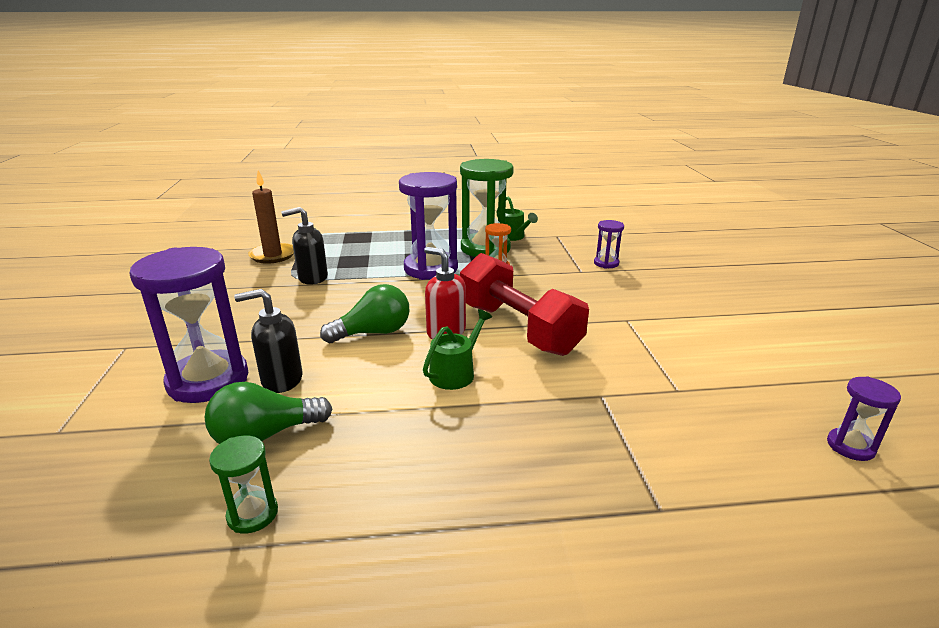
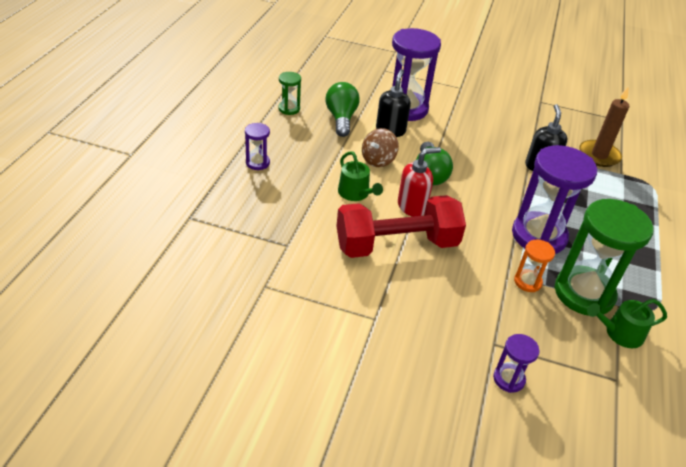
camera: 110 degrees right, 15 degrees up
(367, 373) = (378, 160): none -> brown spinning top
(850, 446) = (151, 331): purple hourglass -> purple hourglass (257, 163)

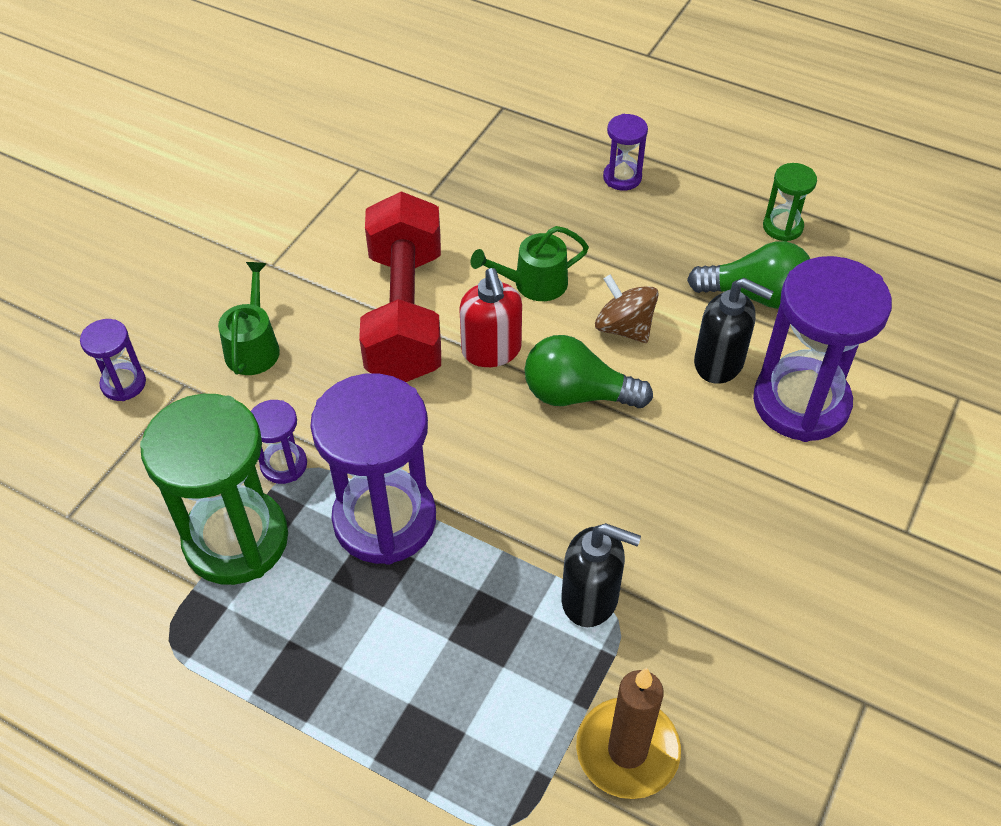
camera: 105 degrees right, 10 degrees up
(527, 282) = (284, 465): orange hourglass -> purple hourglass
(620, 333) = (141, 559): green watering can -> green watering can (253, 347)

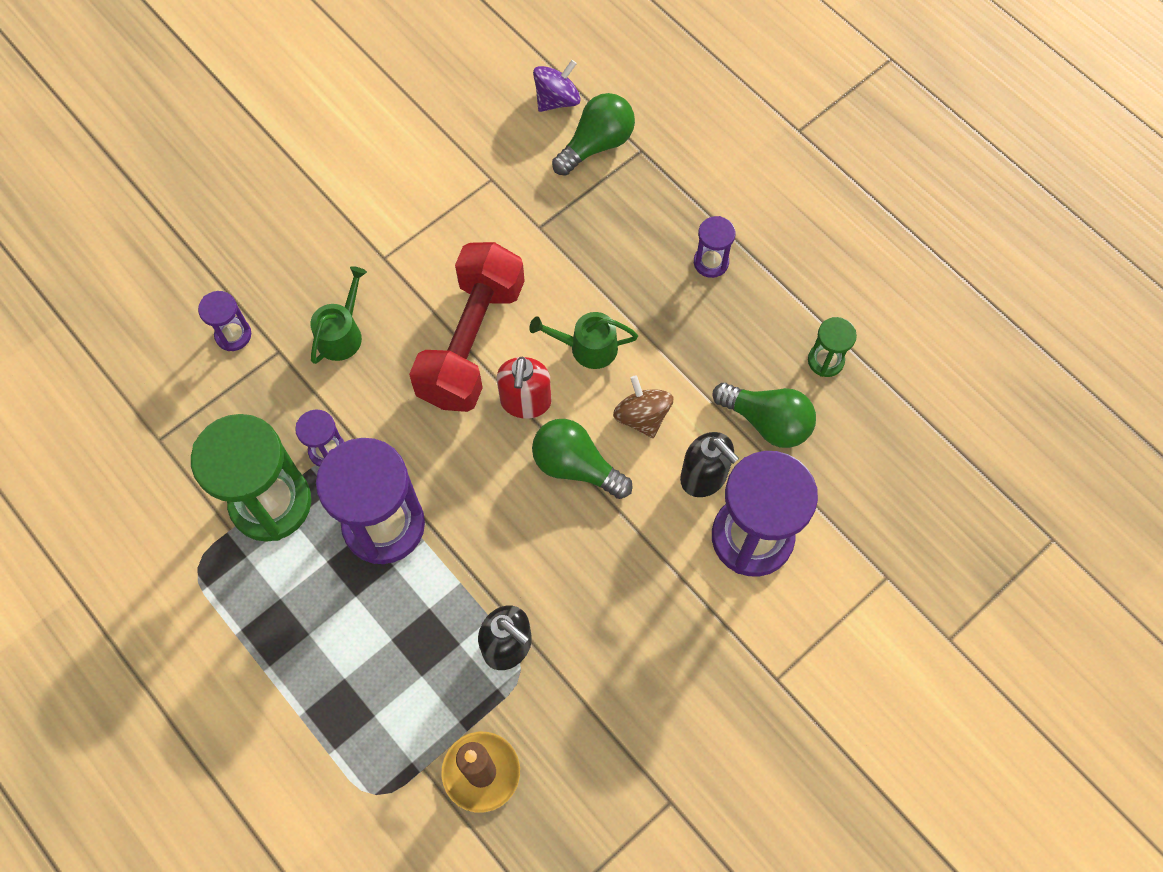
camera: 20 degrees right, 15 degrees up
(397, 88) = (557, 100): none -> purple spinning top
(455, 113) = (596, 145): none -> green light bulb

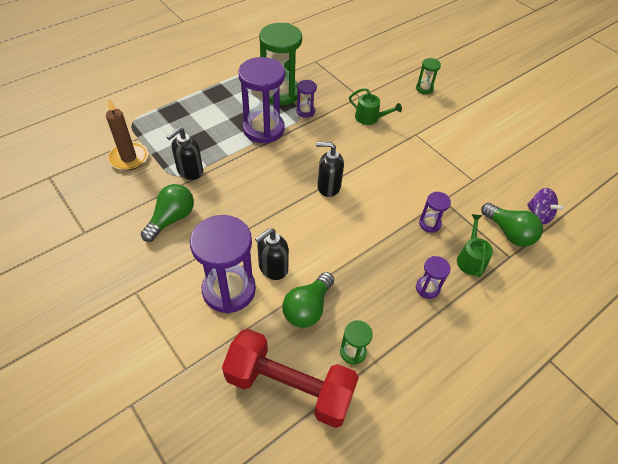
camera: 90 degrees right, 15 degrees down
(233, 335) = (368, 82): purple hourglass -> purple hourglass (429, 224)
(251, 235) = (424, 88): none -> green hourglass
(471, 342) = (366, 166): red dumbbell -> red dumbbell (289, 386)
(525, 402) = (328, 187): red soap dispenser -> black soap dispenser
(576, 466) = (287, 206): green light bulb -> green light bulb (171, 219)
(587, 347) = (362, 217): green watering can -> green watering can (470, 259)
(642, 416) = (316, 240): brown spinning top -> none

